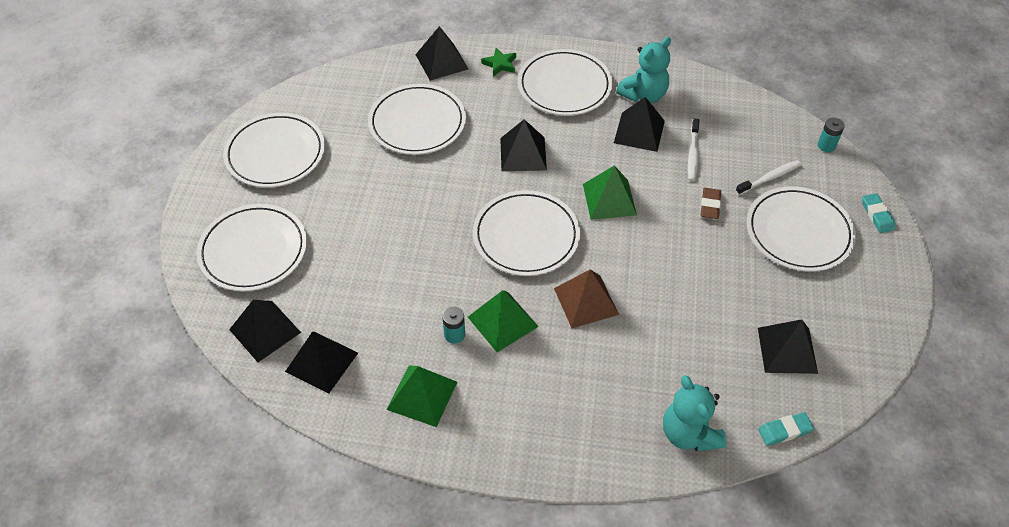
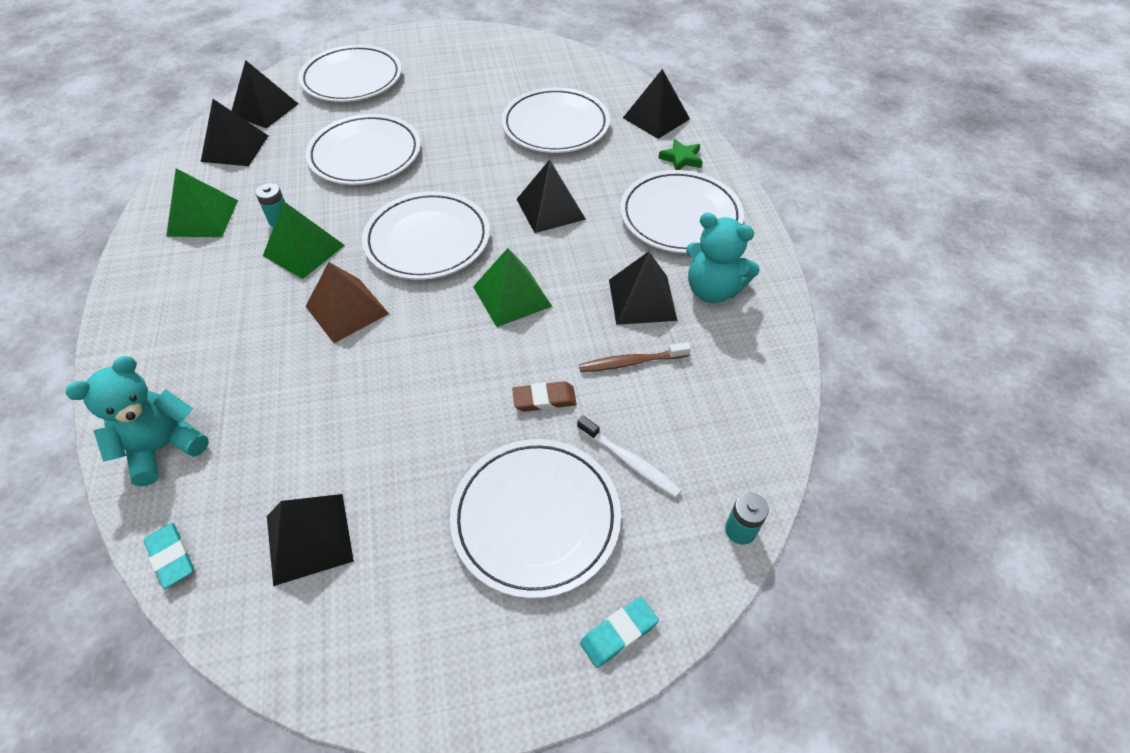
camera: 70 degrees right, 0 degrees up
(275, 154) = (471, 58): white plate -> white plate (365, 154)
(693, 154) = (631, 362): white toothbrush -> brown toothbrush

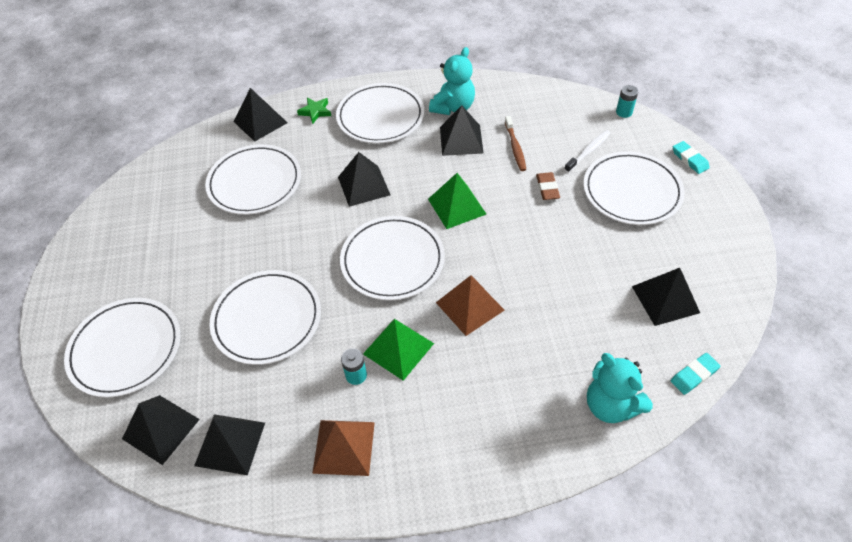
camera: 85 degrees left, 0 degrees up
(202, 218) = (344, 447): green pyramid -> brown pyramid

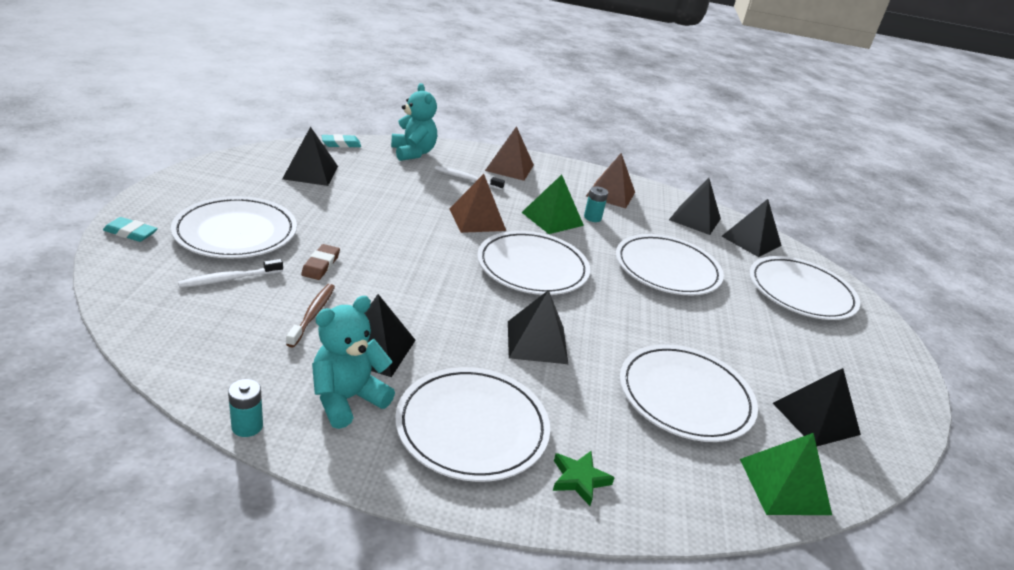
camera: 170 degrees left, 20 degrees down
(260, 122) = (680, 495): black pyramid -> black pyramid (815, 418)
(457, 206) = (436, 285): green pyramid -> green pyramid (784, 486)
(487, 441) = (509, 167): none -> brown pyramid
(519, 379) = (466, 179): none -> white toothbrush
(624, 112) = (119, 301): turquoise battery -> turquoise battery (247, 426)
(689, 159) = (130, 233): turquoise eraser -> turquoise eraser turned 60 degrees counterclockwise

